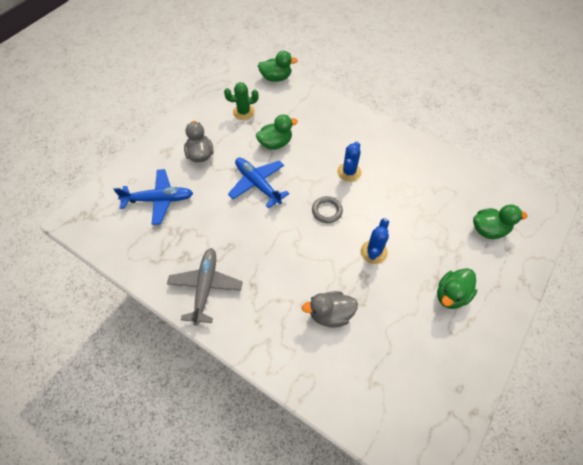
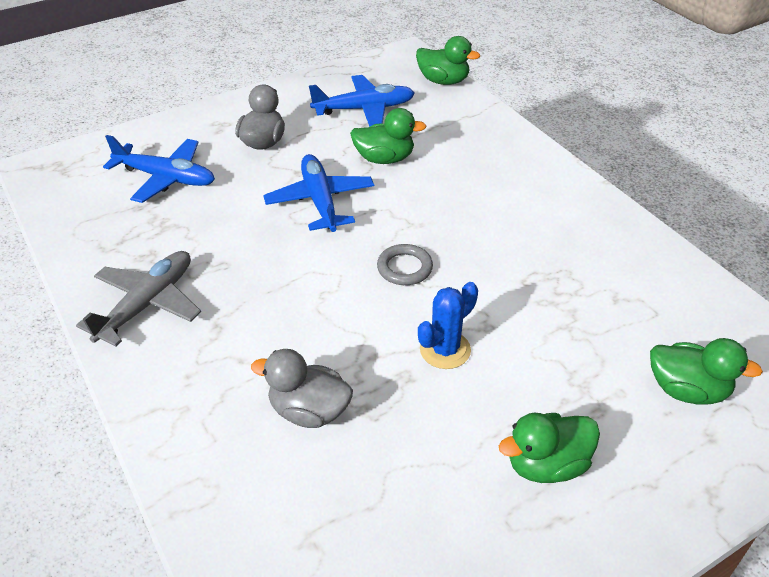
camera: 25 degrees right, 15 degrees down
(243, 112) = (364, 109): green cactus -> blue plane
(349, 172) = (478, 228): blue cactus -> none

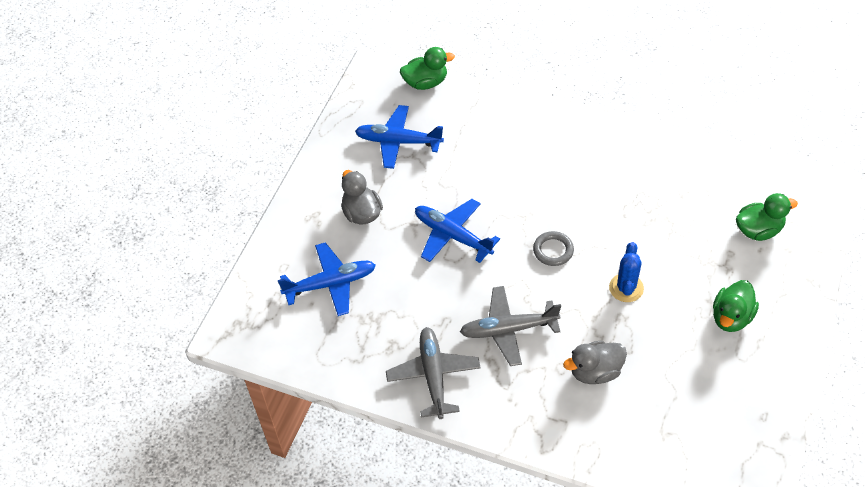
camera: 35 degrees left, 10 degrees up
(270, 310) = (508, 329): none -> grey plane
(364, 109) = (398, 142): blue plane -> blue plane turned 120 degrees counterclockwise
(384, 159) = (457, 176): green duck -> none

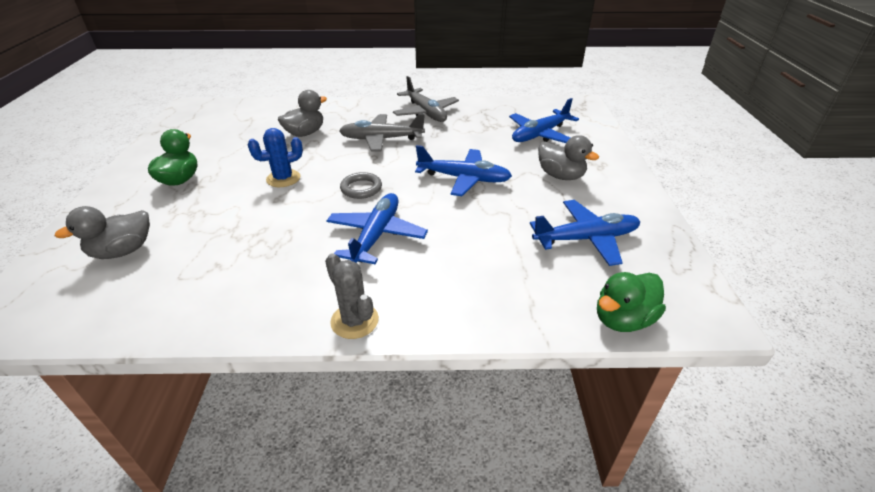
camera: 155 degrees right, 15 degrees down
(508, 329) = (381, 139): grey plane -> grey plane turned 150 degrees counterclockwise
(555, 189) = (376, 235): none -> blue plane
(588, 125) = (354, 321): none -> grey cactus
(626, 288) = (283, 178): blue cactus -> blue cactus turned 75 degrees clockwise
(758, 230) = (123, 251): green duck -> grey duck

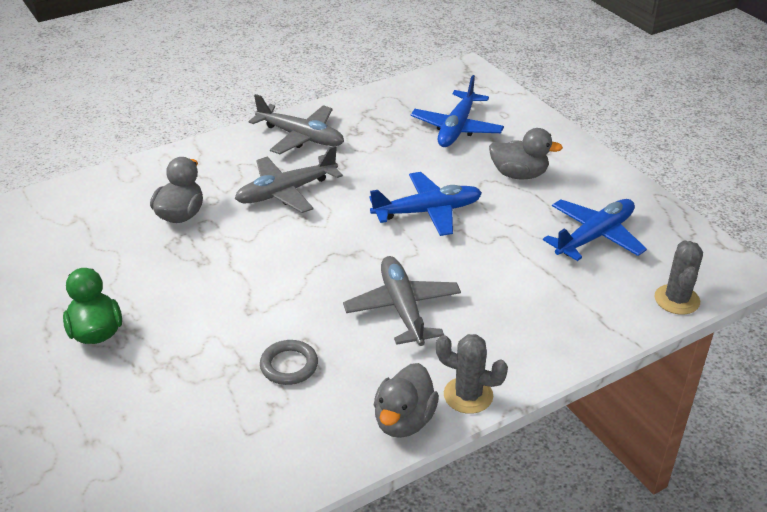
camera: 30 degrees left, 0 degrees up
(123, 251) = (145, 436): grey duck -> grey duck (404, 421)
(283, 178) = (226, 283): blue cactus -> none
(361, 188) = (330, 262): grey ring -> grey ring (289, 365)
(376, 235) = (402, 308): blue plane -> grey plane
(623, 319) = (677, 300): green duck -> grey cactus

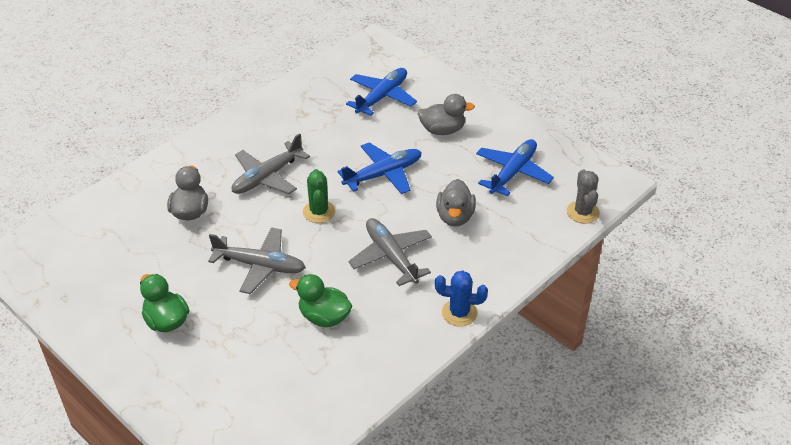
camera: 15 degrees left, 5 degrees up
(289, 365) = (324, 317): grey ring -> green duck
(300, 137) = (260, 126): grey plane -> grey plane (260, 265)
(332, 240) = (319, 212): none -> green cactus
(404, 421) = (421, 340): grey duck -> grey duck (455, 217)
(457, 128) = (382, 97): blue plane -> blue plane turned 150 degrees counterclockwise
(468, 395) = (459, 313): grey cactus -> blue cactus

